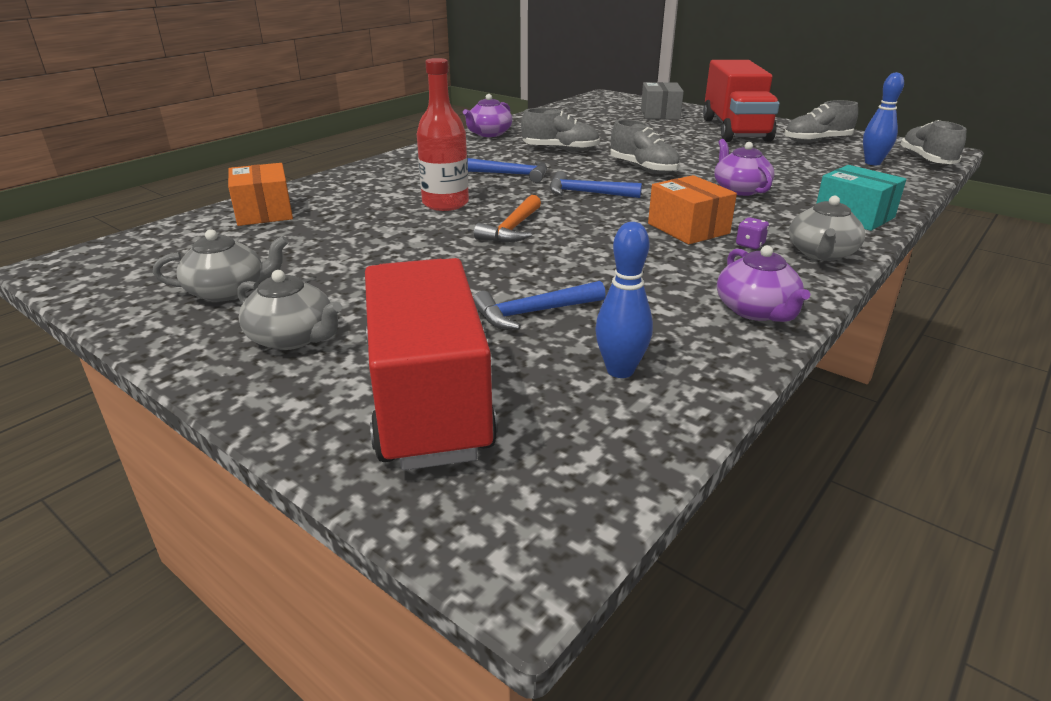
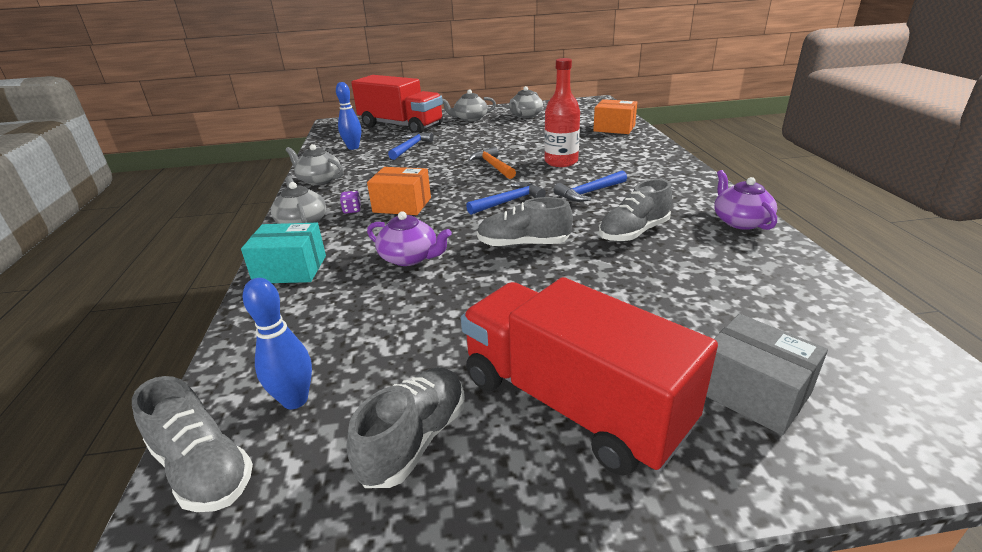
camera: 135 degrees right, 0 degrees up
(756, 311) = (319, 180): purple teapot -> grey teapot

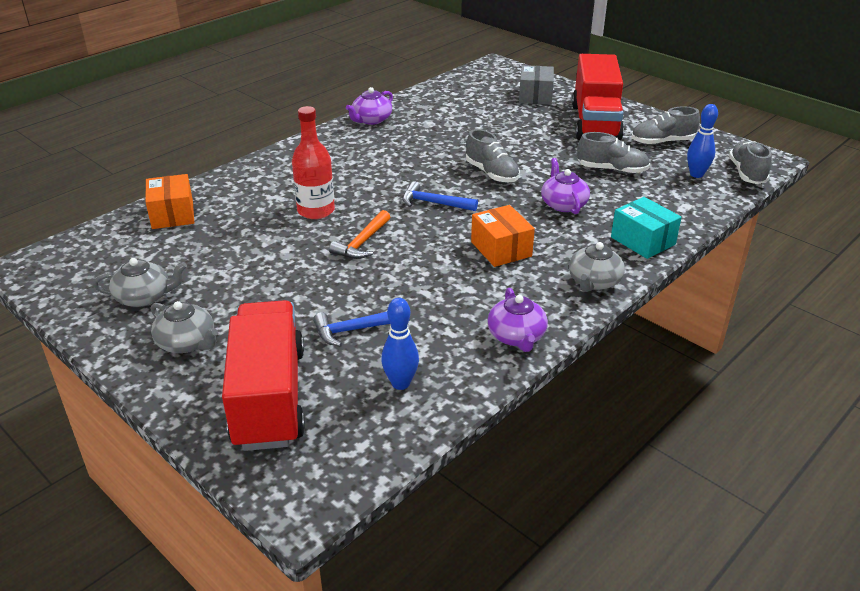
camera: 130 degrees left, 5 degrees up
(319, 180) = (516, 336): grey teapot -> purple teapot
(352, 210) = (542, 269): purple dice -> none
(589, 192) = (378, 177): blue hammer -> none
(633, 232) = (428, 145): grey shoe -> grey shoe (612, 170)

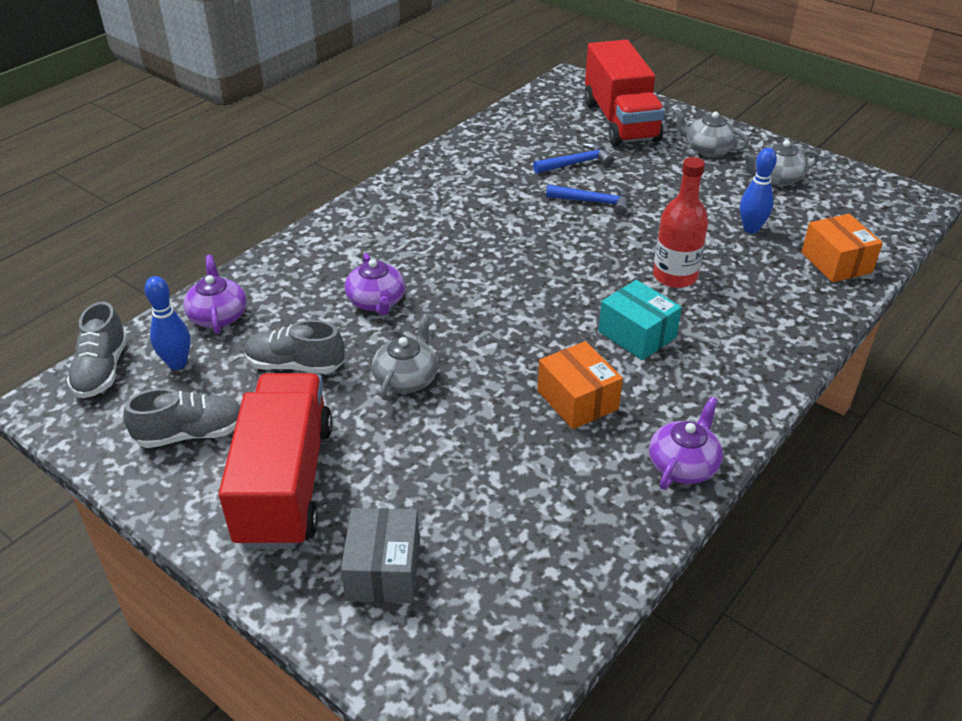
camera: 175 degrees right, 5 degrees up
(362, 243) = (603, 239): orange hammer -> none
(400, 383) = (529, 132): blue bowling pin -> blue bowling pin (751, 229)
(433, 203) = (537, 294): blue hammer -> blue hammer (594, 202)
(492, 173) = (467, 348): grey shoe -> none
(501, 249) = (454, 240): orange box -> orange box (577, 400)
(516, 336) = (441, 165): purple teapot -> purple teapot (218, 315)
(594, 282) = (364, 211): grey teapot -> grey teapot (406, 378)
(643, 241) = (298, 257): turquoise box -> turquoise box (637, 334)

